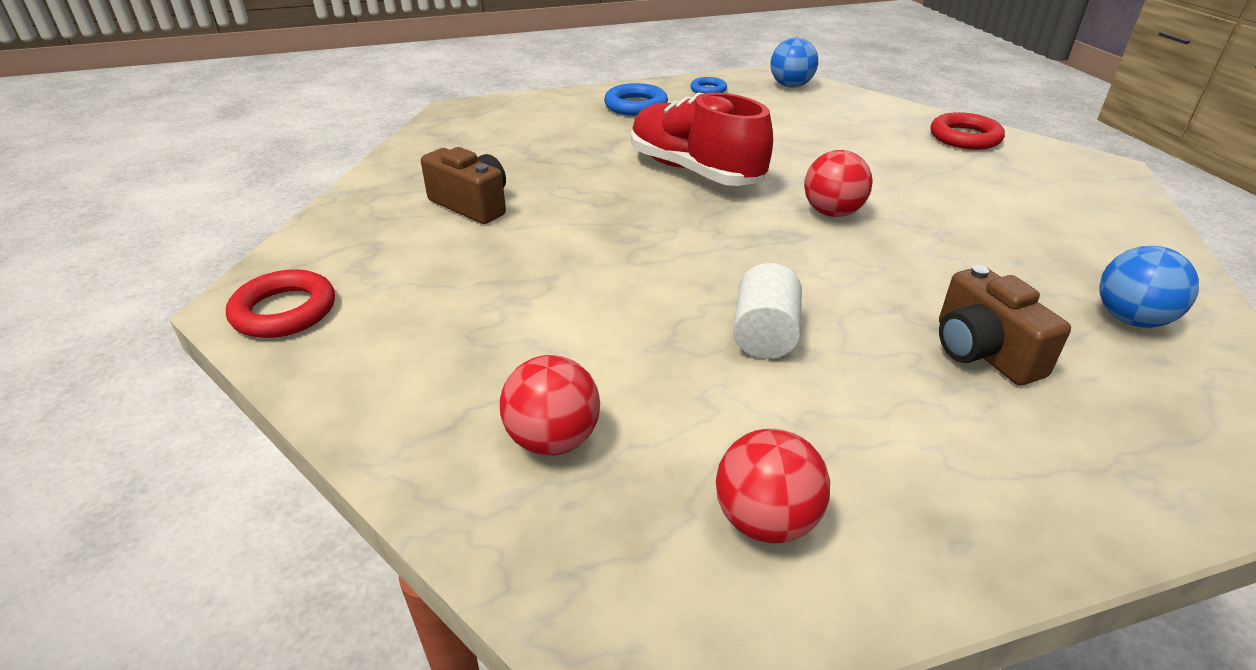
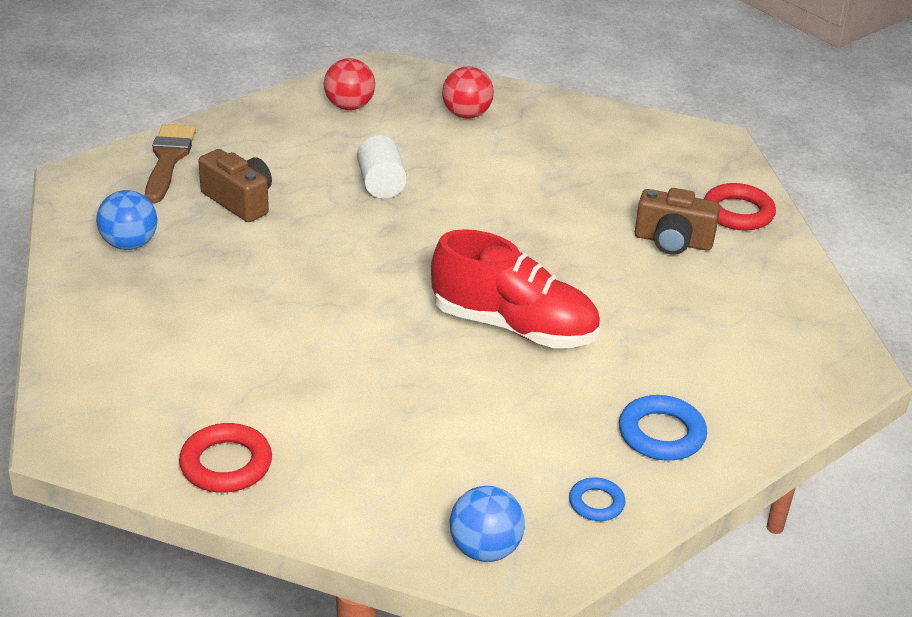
camera: 155 degrees right, 0 degrees up
(284, 311) = (685, 141): red ring -> red ring (738, 213)
(832, 213) = (362, 300): red ball -> none
(1131, 460) = (168, 160): none -> brown brush

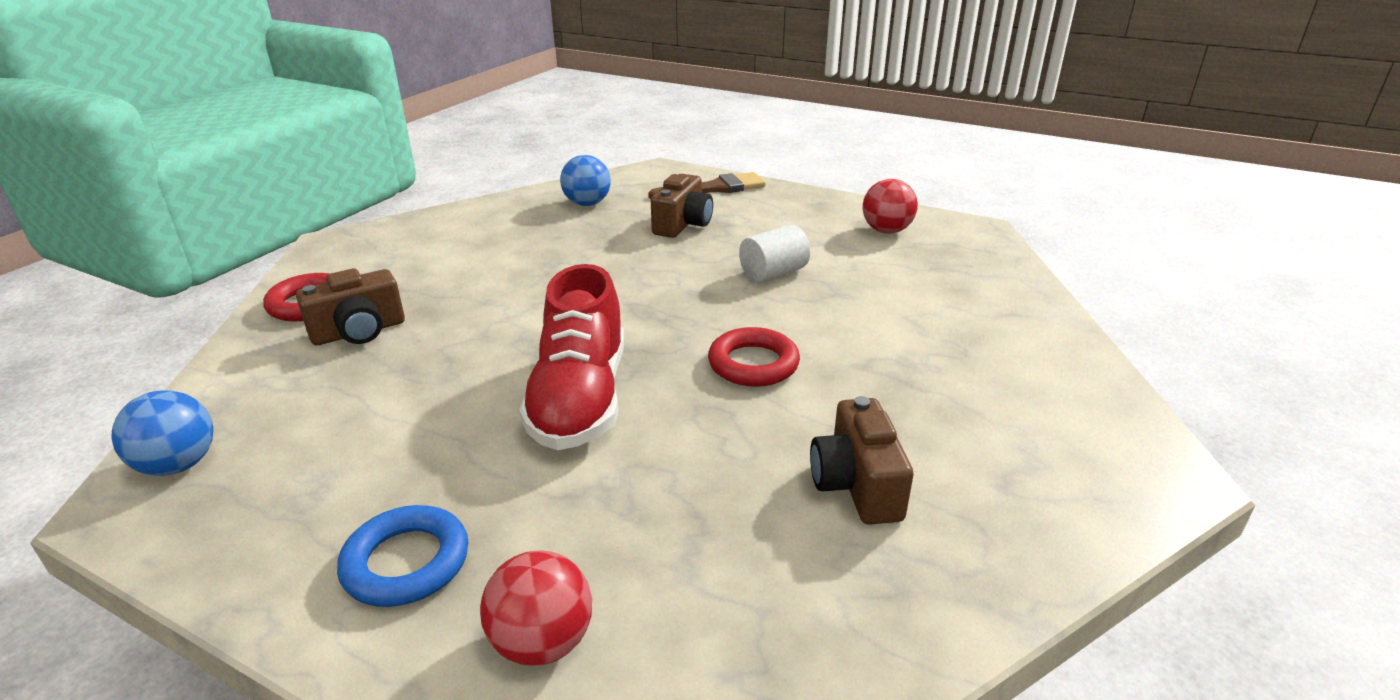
camera: 70 degrees right, 5 degrees down
(316, 433) = (359, 332): none -> brown camera
(466, 115) = (955, 286): red ball -> red ball (542, 642)
(596, 503) = (257, 532): blue ring -> none
(738, 213) = (998, 537): red ring -> red ring (753, 364)

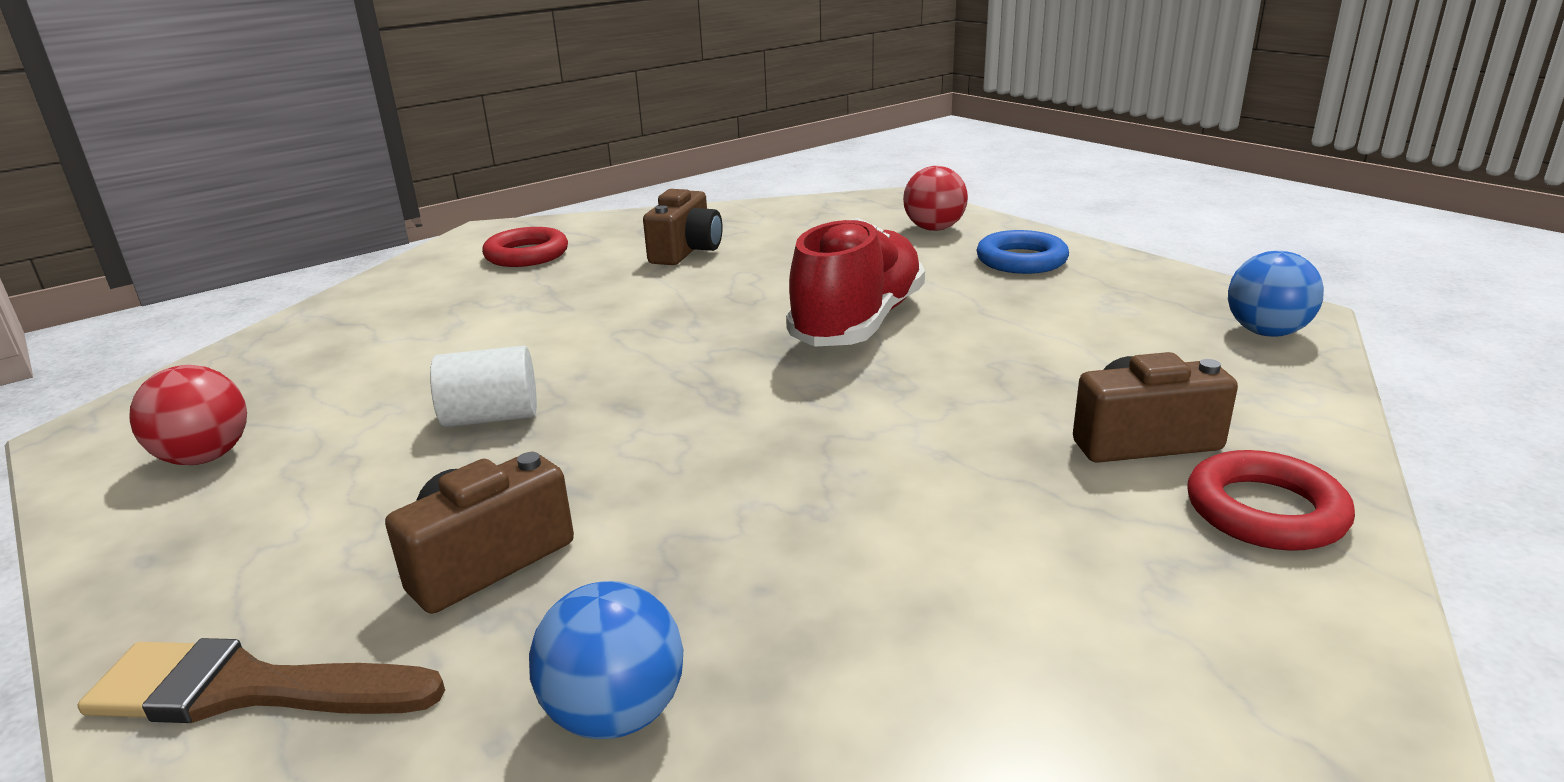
camera: 155 degrees left, 5 degrees down
(753, 364) = (663, 324): red ring -> red ring (527, 255)

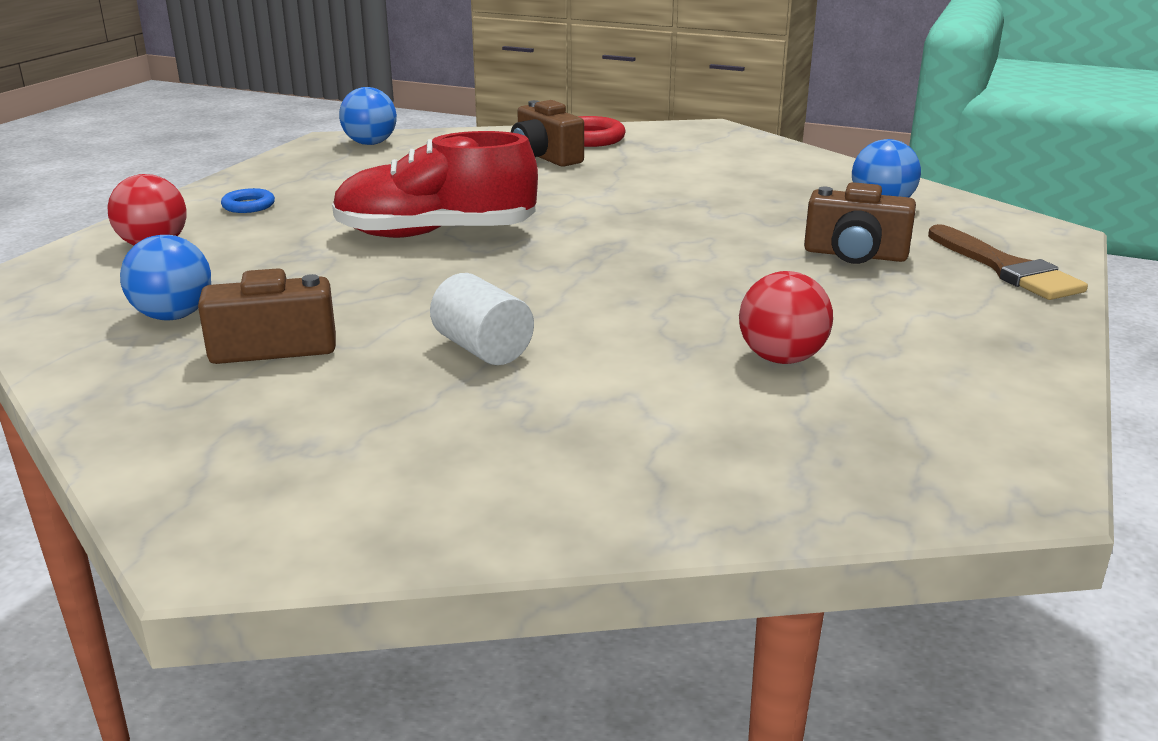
camera: 120 degrees left, 0 degrees up
(205, 457) = (940, 394): red ball -> red ball (781, 358)
(491, 417) = (731, 309): white cylinder -> white cylinder (483, 349)
(527, 255) = (332, 453): red ring -> none
(776, 230) = (173, 316): none -> blue ball
(1021, 260) = (248, 205): blue ring -> blue ring, size x0.60

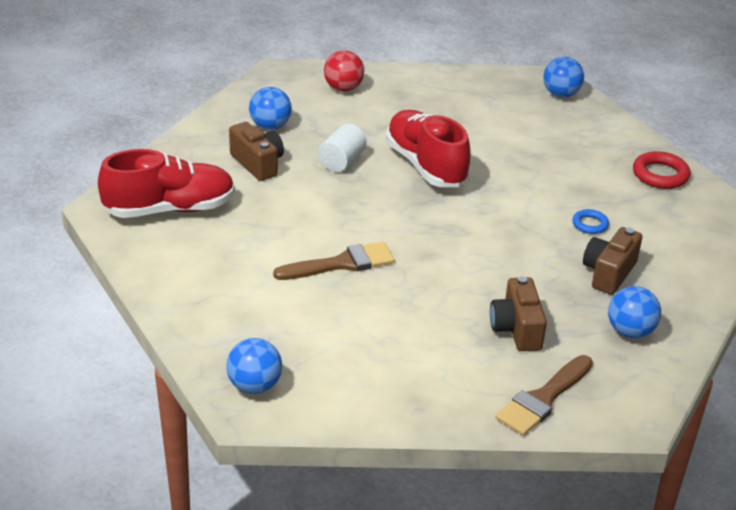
camera: 65 degrees right, 10 degrees up
(248, 205) = (418, 93): blue ring -> blue ring (590, 224)
(318, 459) = (170, 209): none -> red shoe
(483, 349) = (292, 222): white cylinder -> white cylinder (342, 161)
(545, 157) = (598, 167): brown camera -> brown camera (608, 273)
(634, 332) = (341, 264): none -> brown brush
(781, 358) = (341, 319): red ball -> none
(946, 467) = (254, 386): none -> blue ball

